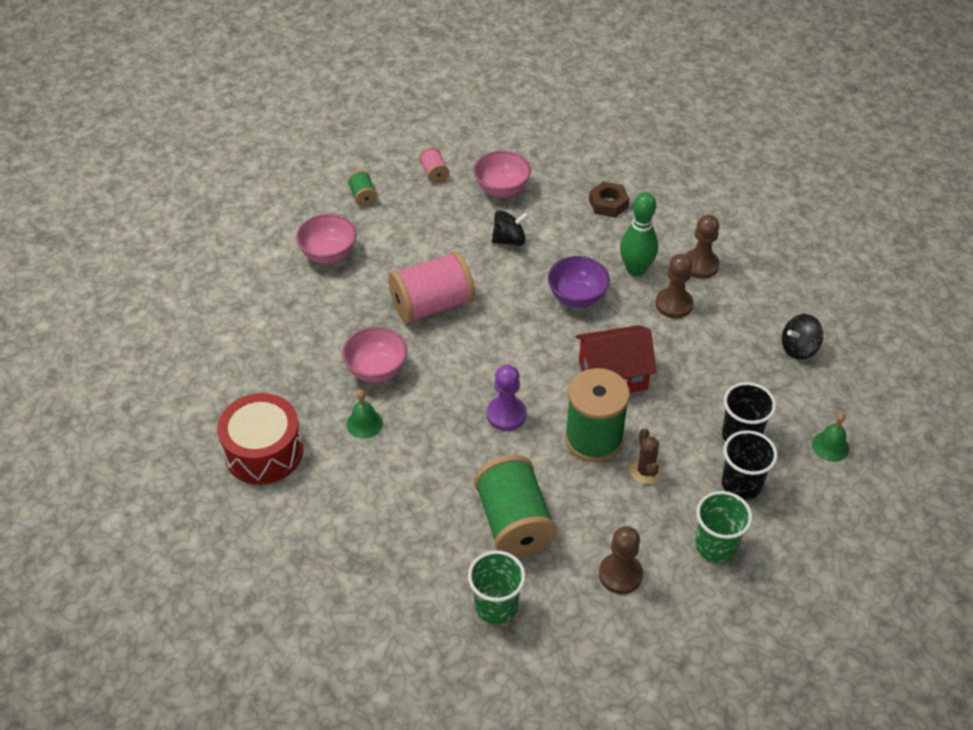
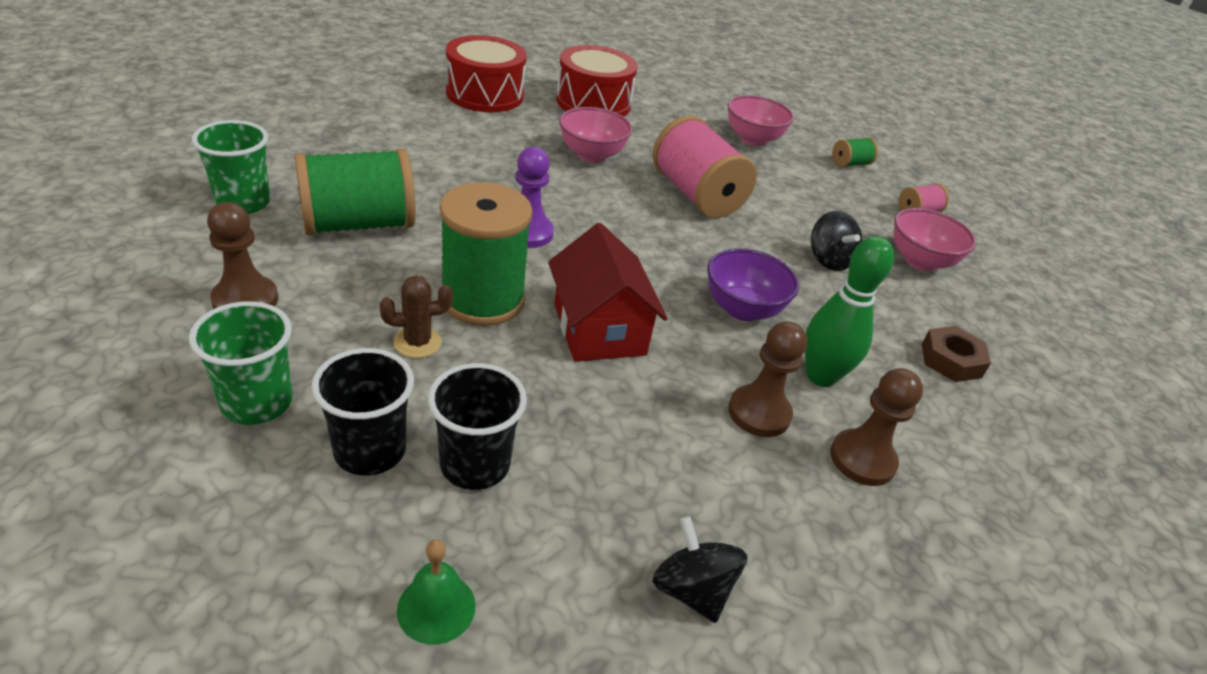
camera: 80 degrees right, 10 degrees down
(270, 365) = (593, 102): none -> red drum
(364, 423) = (517, 144): green bell -> none

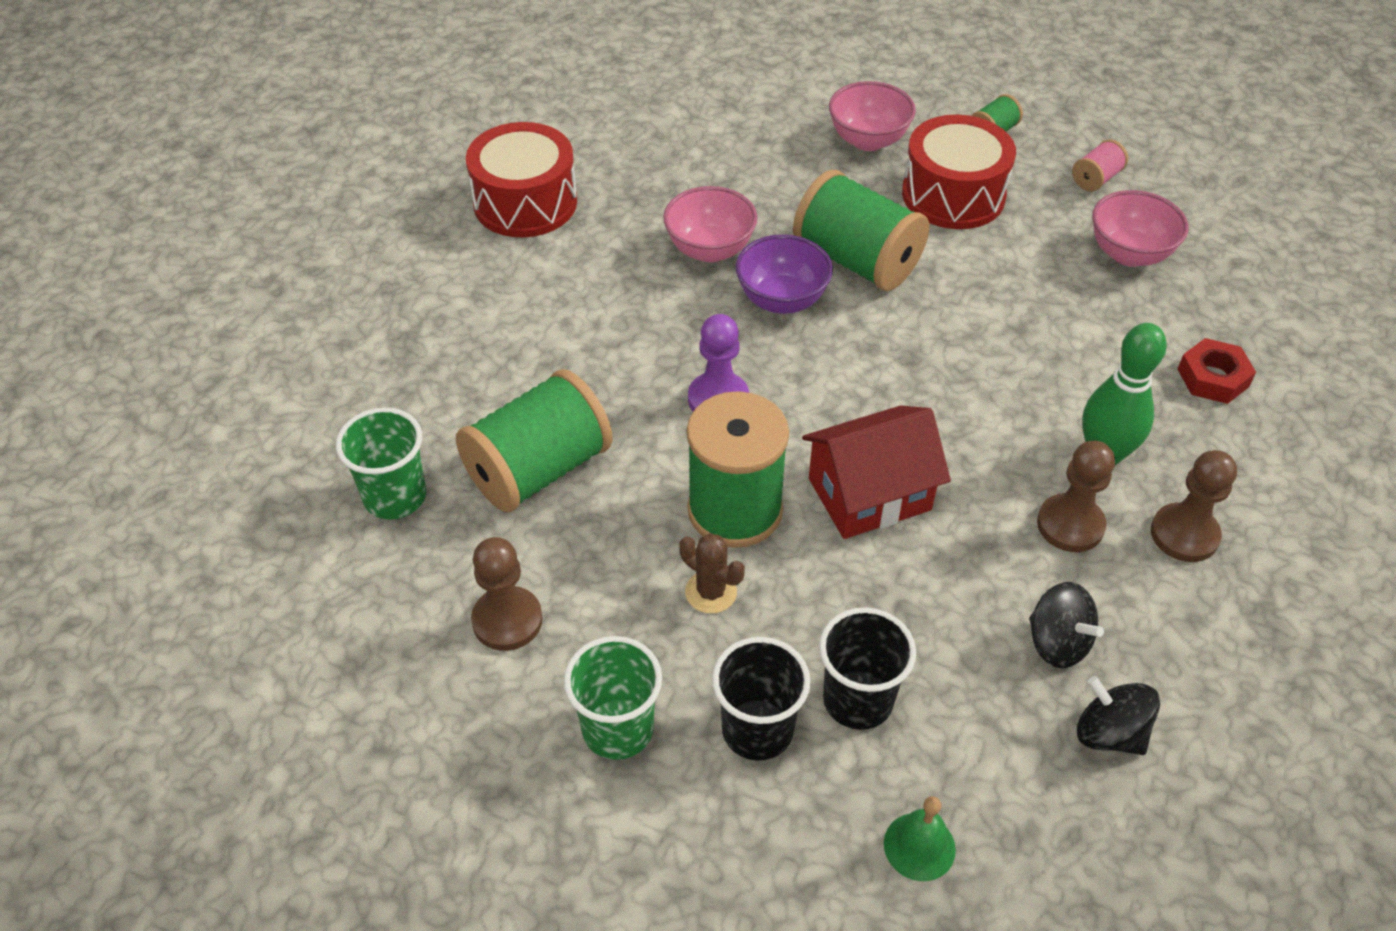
camera: 15 degrees left, 10 degrees up
(417, 342) = (711, 592): brown cactus -> brown cactus turned 75 degrees clockwise
(593, 102) = (657, 159): red drum -> red drum (953, 195)
(599, 329) = (869, 494): red house -> red house turned 75 degrees counterclockwise
(696, 195) = (857, 261): pink spool -> green spool
(742, 309) = (989, 404): purple bowl -> purple bowl (782, 300)
(829, 260) = (1039, 294): black spinning top -> black spinning top (1057, 643)
(951, 360) = (1213, 378): brown nut -> red nut

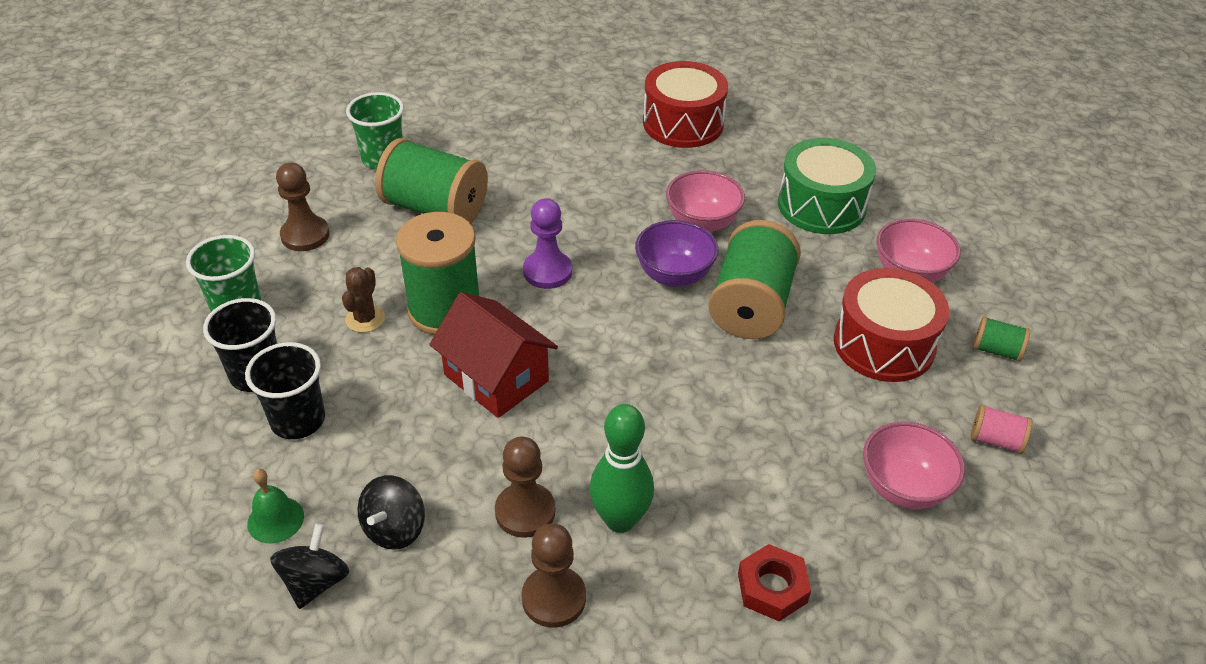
camera: 65 degrees right, 5 degrees down
(735, 156) = (821, 205): none -> green drum
(919, 846) = (182, 485): green bell -> green bell (275, 519)

